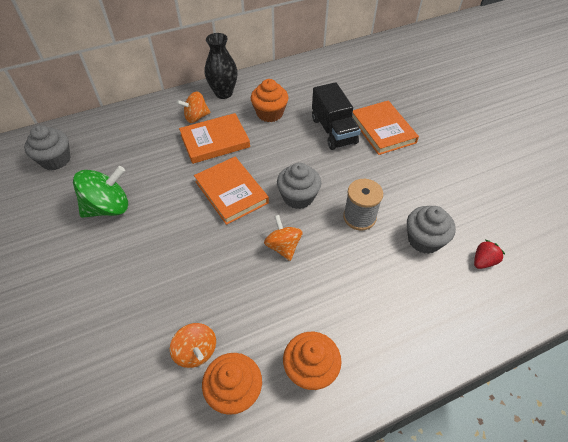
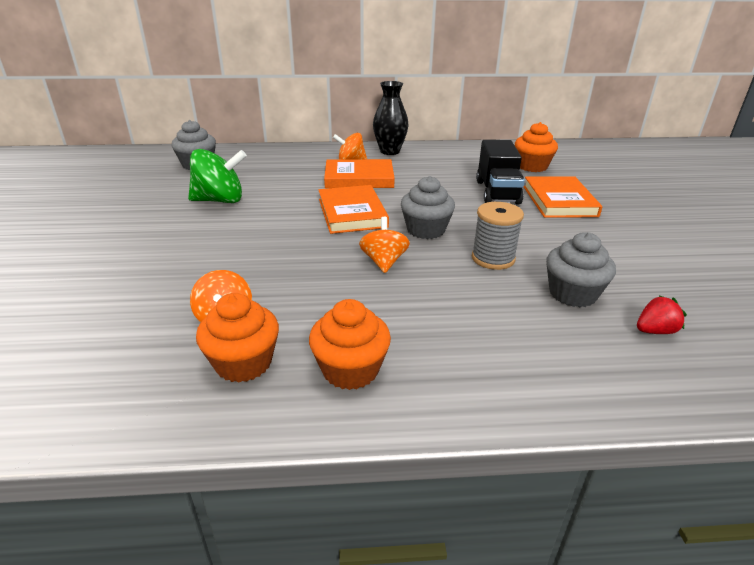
camera: 20 degrees right, 20 degrees down
(270, 113) = (430, 170): orange cupcake -> orange cupcake (532, 166)

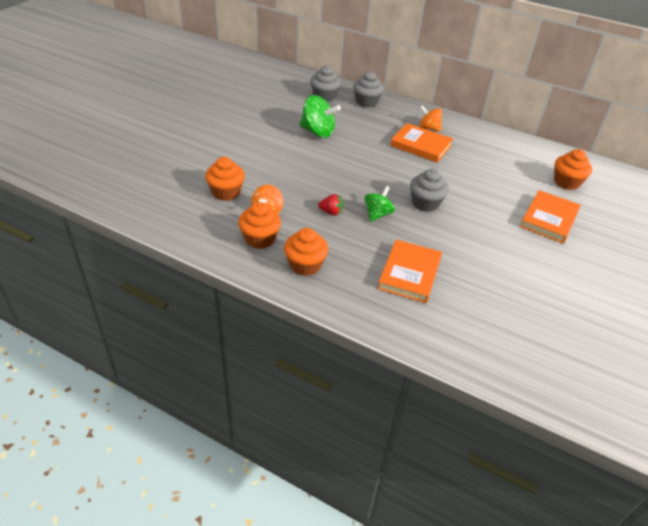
camera: 30 degrees right, 10 degrees up
(131, 317) = (226, 192): none -> orange cupcake
(352, 213) = (390, 172): orange book -> orange book (410, 273)
(384, 262) = (377, 214): orange spinning top -> green spinning top
(390, 151) = (466, 129): black vase -> none
(493, 258) = (447, 240): grey spool -> none
(497, 192) = (509, 194): black truck -> none
(572, 294) = (471, 283): grey cupcake -> grey cupcake (366, 102)
(655, 331) = (493, 325): red strawberry -> red strawberry (331, 212)

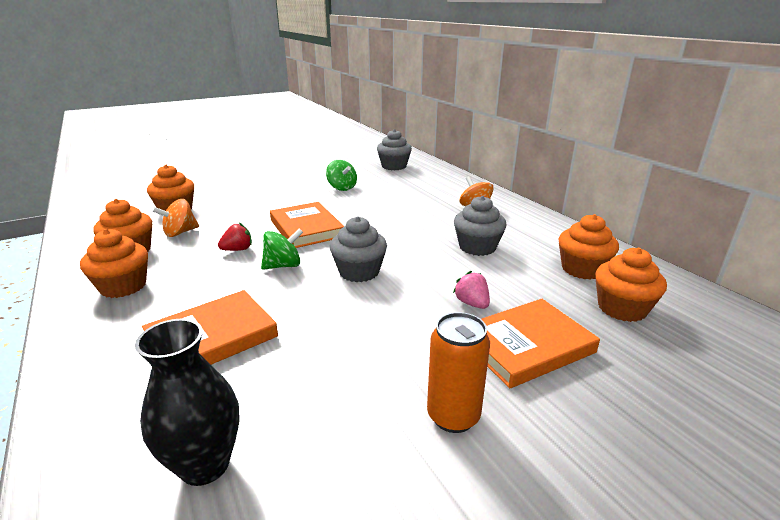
camera: 35 degrees right, 15 degrees down
(318, 132) = (342, 188): green spinning top -> green spinning top, size x0.65
(331, 212) = (238, 249): red strawberry -> red strawberry turned 75 degrees counterclockwise
(366, 102) = (433, 177): grey cupcake -> grey cupcake (477, 247)
(421, 145) = (441, 220): orange book -> orange book (306, 228)
(494, 326) = (205, 464): none -> black vase
(503, 203) = (472, 303): none -> pink strawberry
(529, 162) = (582, 269): none -> orange cupcake
(556, 264) = (453, 416): none -> orange can

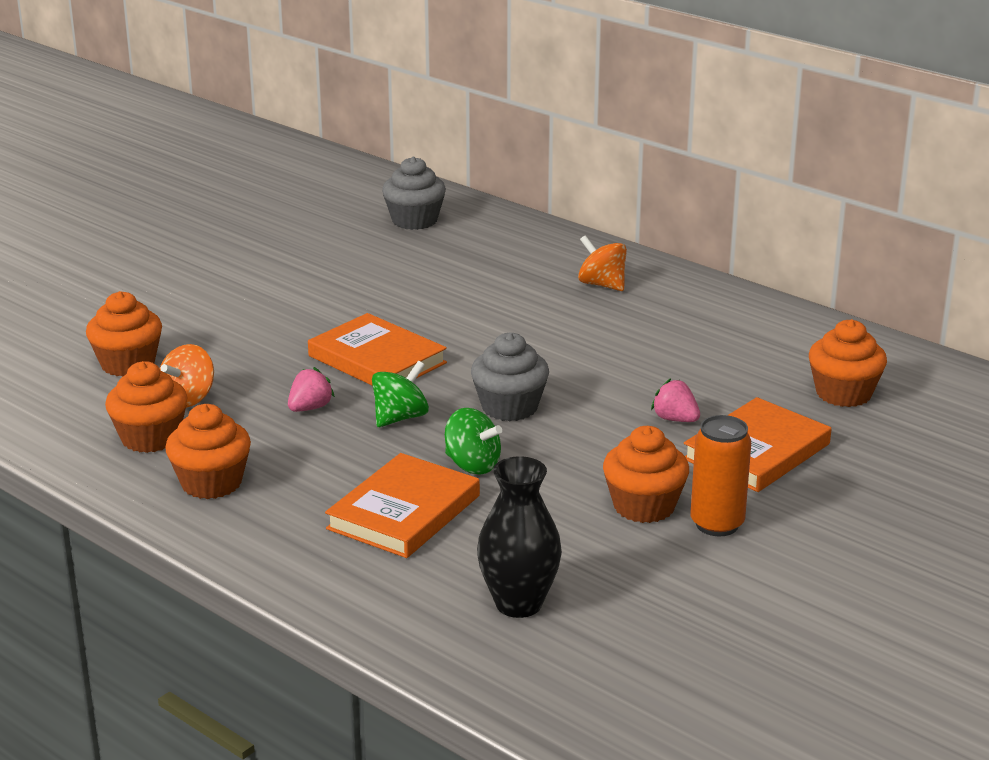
camera: 20 degrees left, 0 degrees up
(238, 249) = (310, 408): red strawberry -> pink strawberry
(342, 188) = (363, 279): green spinning top -> green spinning top (472, 465)
(477, 247) = (640, 346): grey cupcake -> none
(582, 269) = (785, 354): orange cupcake -> orange cupcake (644, 506)

